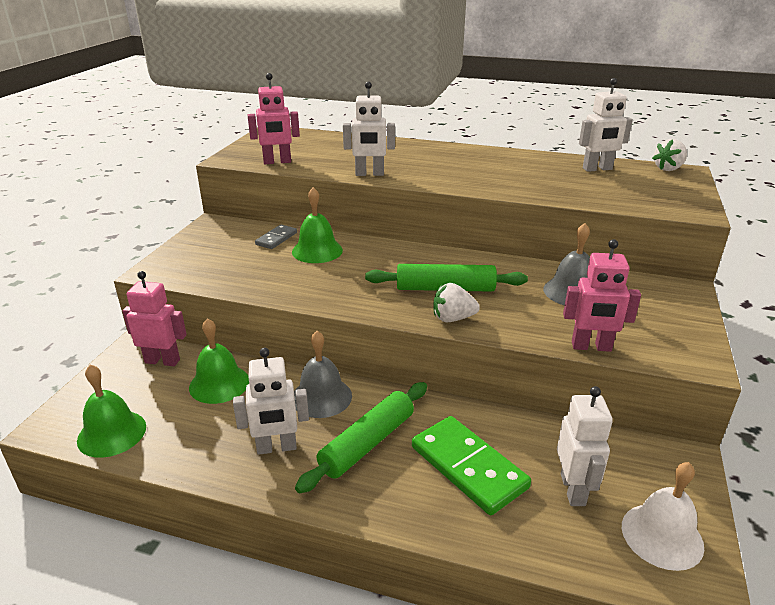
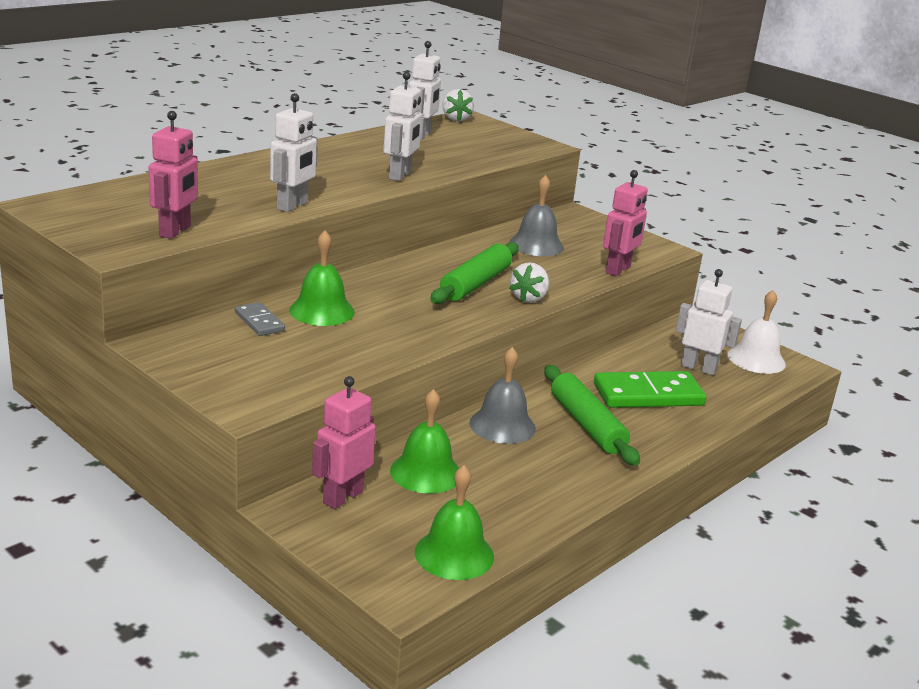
camera: 65 degrees left, 5 degrees down
(276, 447) = (557, 467): white robot -> white robot (400, 175)

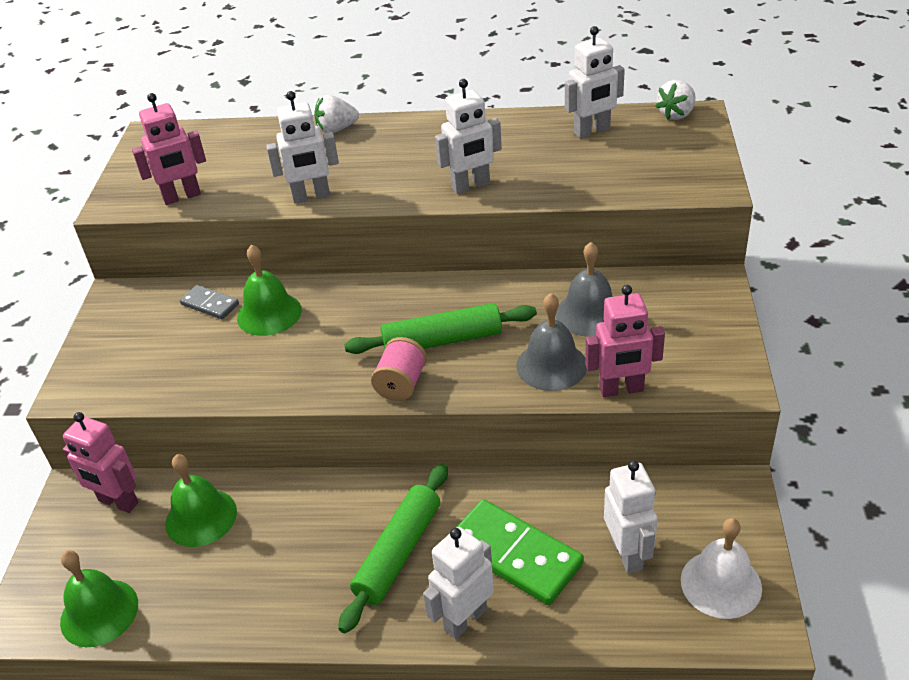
camera: 55 degrees right, 15 degrees up
(259, 322) = (210, 304): grey domino -> grey domino turned 75 degrees counterclockwise
(342, 497) = (118, 502): pink robot -> pink robot turned 150 degrees counterclockwise
(493, 311) = (401, 384): none -> pink spool
(502, 425) = (328, 506): grey bell -> grey bell (551, 365)
(529, 298) = (461, 384): white strawberry -> white strawberry (336, 129)
(675, 432) = (465, 619): none -> white robot

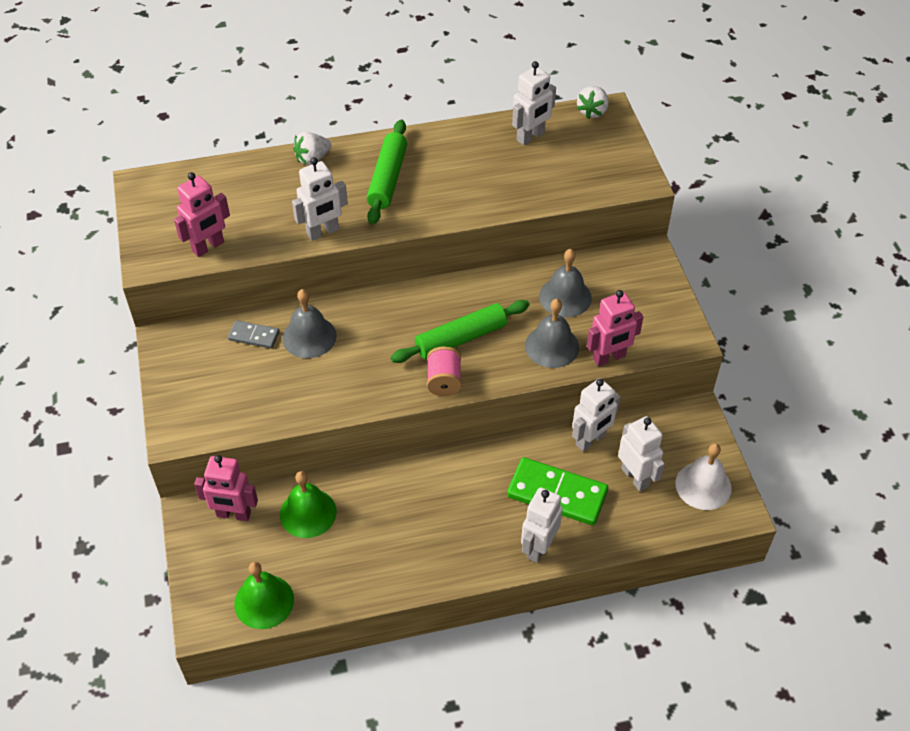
camera: 20 degrees left, 10 degrees up
(269, 313) = (309, 337): green bell -> grey bell
(398, 553) = (472, 509): green rolling pin -> green rolling pin (387, 178)
(471, 186) = (452, 204): white robot -> white robot (591, 440)

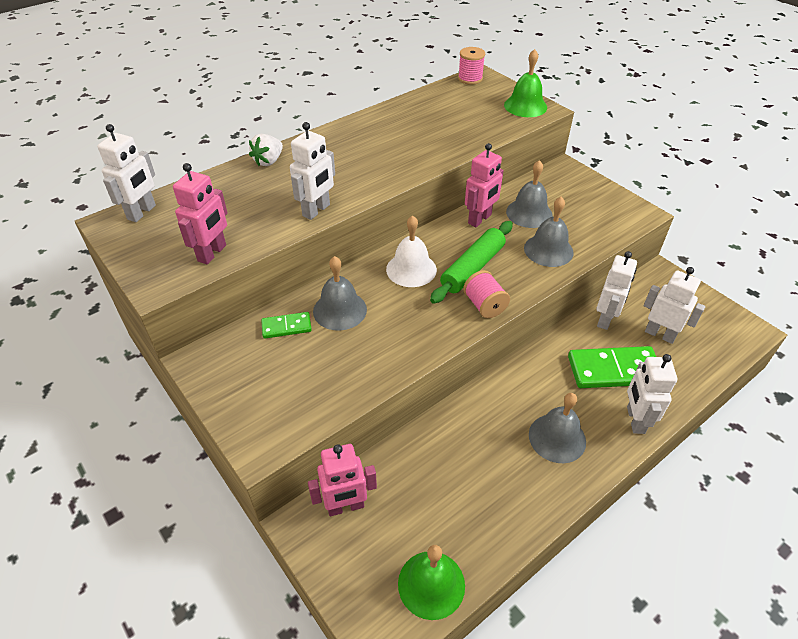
camera: 25 degrees left, 5 degrees down
(254, 336) = (286, 327): grey domino -> green domino
(308, 513) = (417, 474): green bell -> green bell (525, 106)
(387, 178) = (345, 158): green rolling pin -> none
(452, 533) = (557, 438): none -> grey bell
(530, 137) = (438, 103): white robot -> white robot (142, 212)
(592, 111) = (470, 79): white strawberry -> pink spool
(609, 358) = (598, 244): pink robot -> pink robot (480, 219)
(703, 485) = (711, 321): white bell -> white bell (411, 269)

